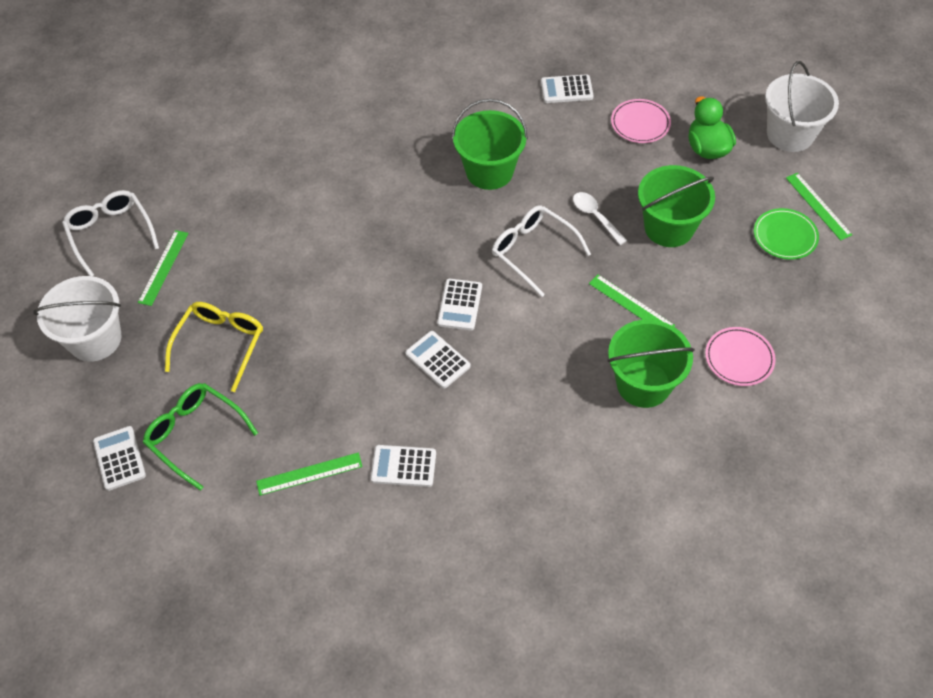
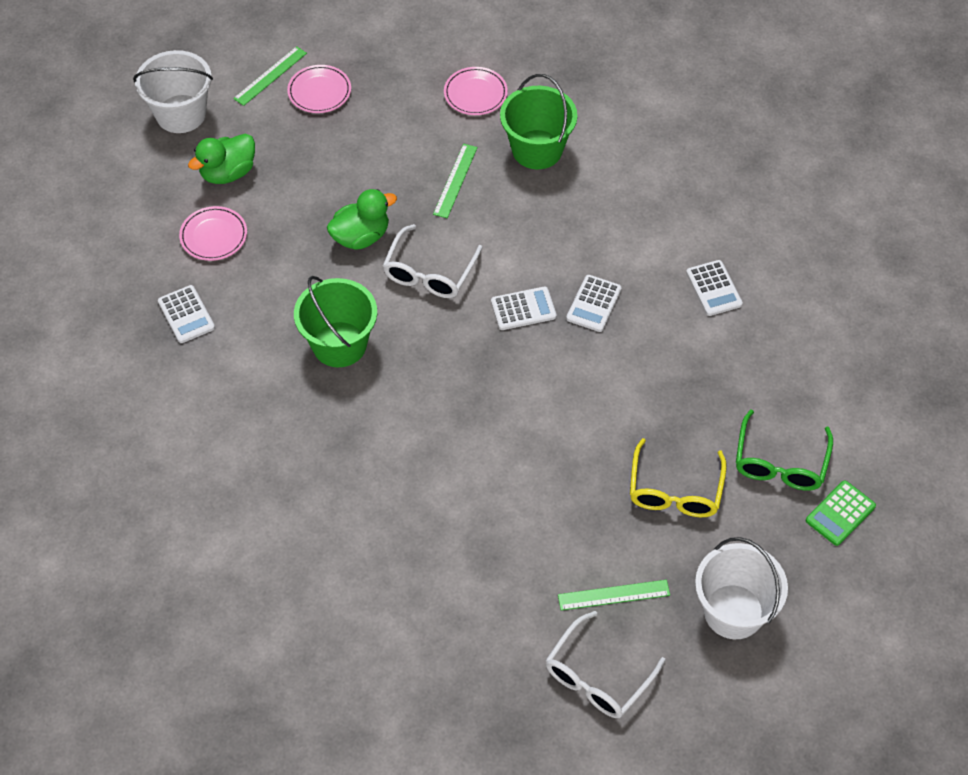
camera: 115 degrees left, 0 degrees up
(119, 458) = (840, 513): white calculator -> green calculator
(220, 344) = (675, 491): yellow glasses -> yellow glasses turned 75 degrees counterclockwise
(309, 474) = (762, 354): green ruler -> none
(595, 216) = (361, 237): white spoon -> green duck
(669, 227) = (348, 177): green bucket -> none
(785, 236) = (319, 91): green plate -> pink plate

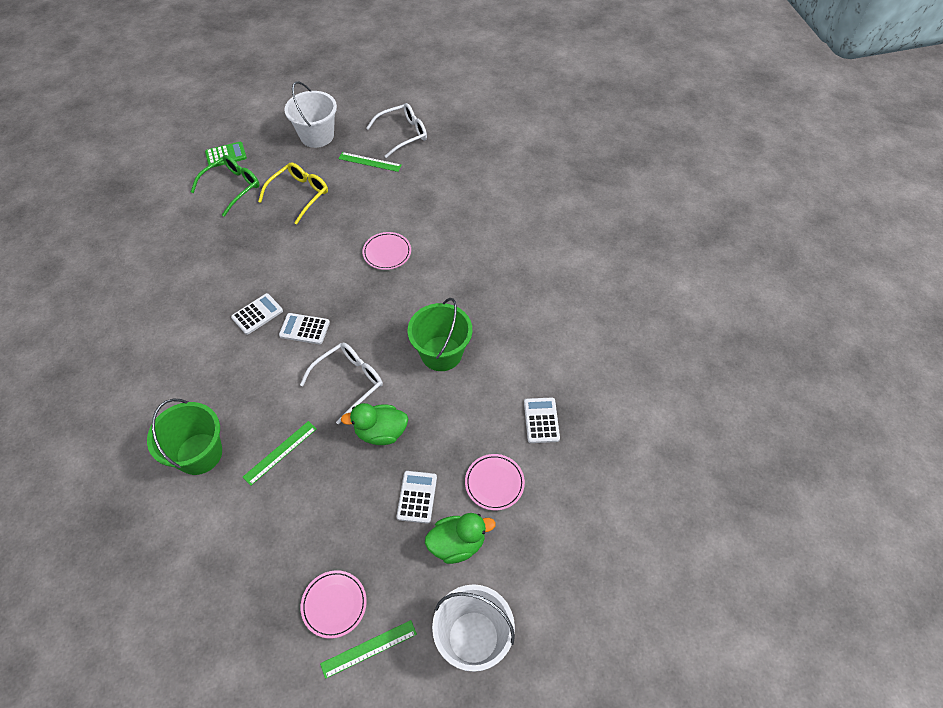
camera: 155 degrees left, 0 degrees up
(475, 93) = (204, 535): pink plate -> pink plate (387, 252)
(714, 288) = (175, 294): white calculator -> white calculator (417, 497)

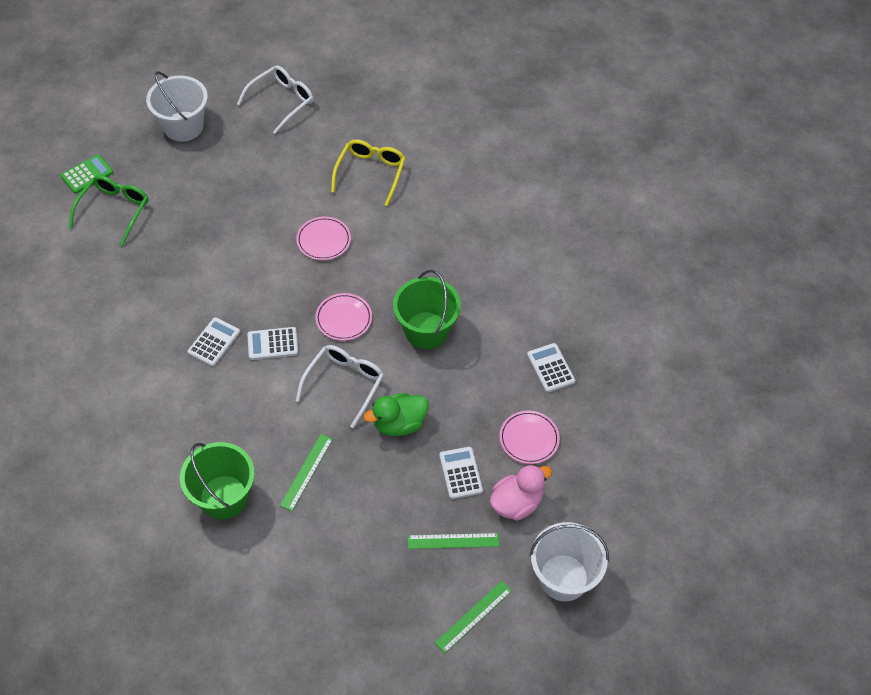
camera: 20 degrees left, 0 degrees up
(299, 194) = (196, 200): yellow glasses -> yellow glasses (370, 173)
(334, 604) = (424, 590): pink plate -> pink plate (344, 318)
(370, 162) = (258, 143): green ruler -> green ruler (453, 541)
(457, 544) = (516, 503): green duck -> pink duck

